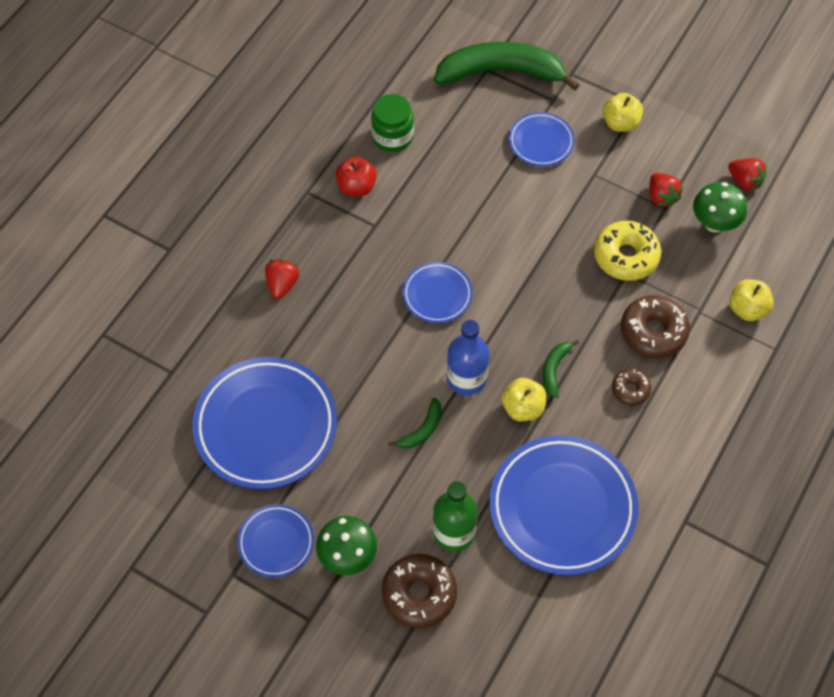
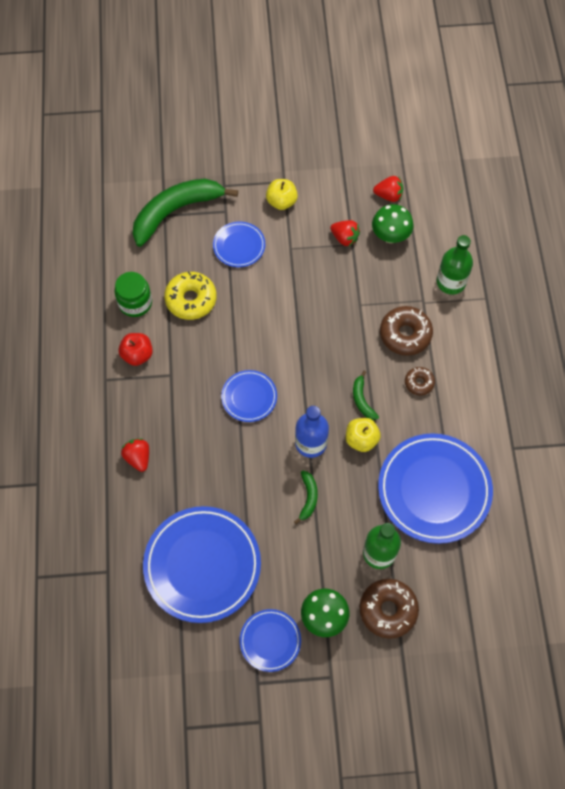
camera: 35 degrees left, 5 degrees up
(626, 256) = (351, 293): yellow donut -> yellow donut (191, 299)
(747, 309) = (451, 282): yellow apple -> green bottle

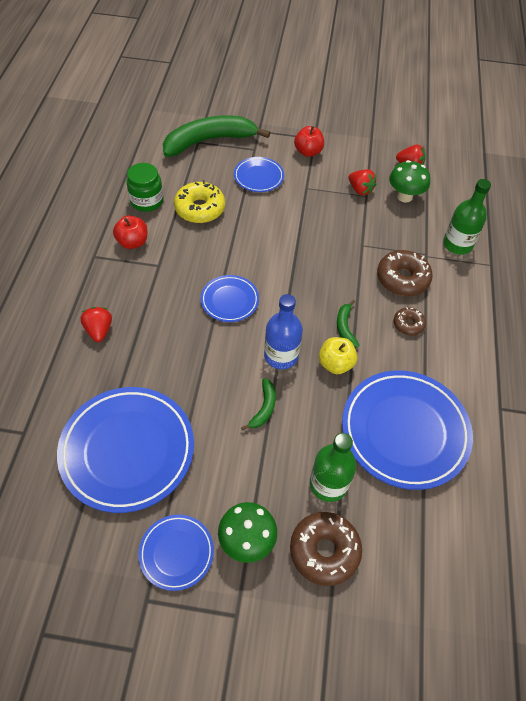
camera: 10 degrees right, 10 degrees down
(281, 202) = (308, 152): yellow apple -> red apple

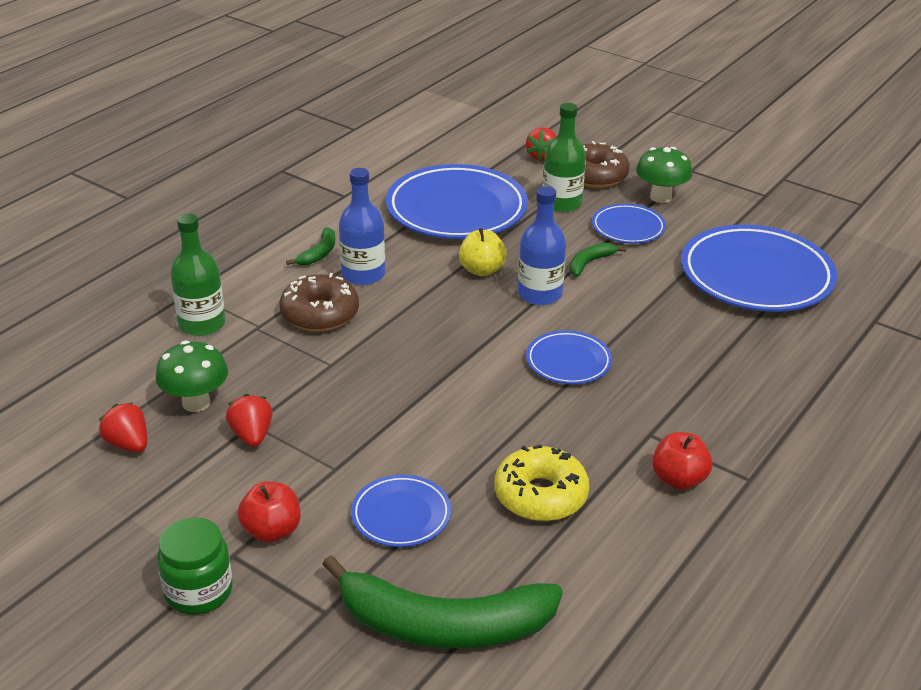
camera: 150 degrees left, 20 degrees down
(99, 330) = (763, 384): red strawberry -> red strawberry (542, 157)
(147, 201) = (628, 540): green jar -> green jar (199, 591)
(176, 553) = (729, 208): blue plate -> blue plate (628, 228)
(345, 327) = (441, 294): green banana -> green banana (319, 253)
(408, 324) = (363, 274): brown donut -> blue bottle

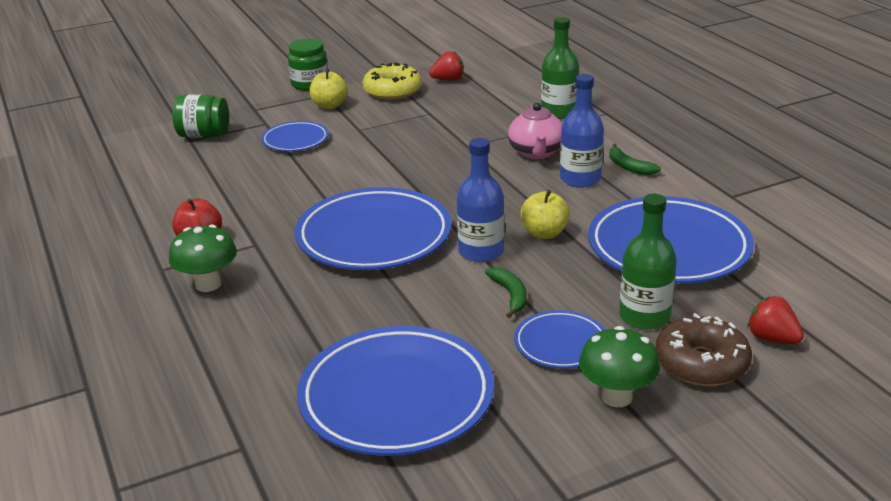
camera: 120 degrees right, 5 degrees down
(196, 403) = (469, 100): green mushroom -> green mushroom (208, 284)
(252, 435) = (418, 111): red strawberry -> none
(272, 531) = (329, 105): red apple -> yellow apple
(320, 314) = (536, 152): brown donut -> pink teapot
(442, 625) = (204, 135): green banana -> green jar
(540, 495) = (254, 186): yellow donut -> yellow donut (392, 91)
(568, 362) = (374, 237): blue plate -> blue plate, size x1.96

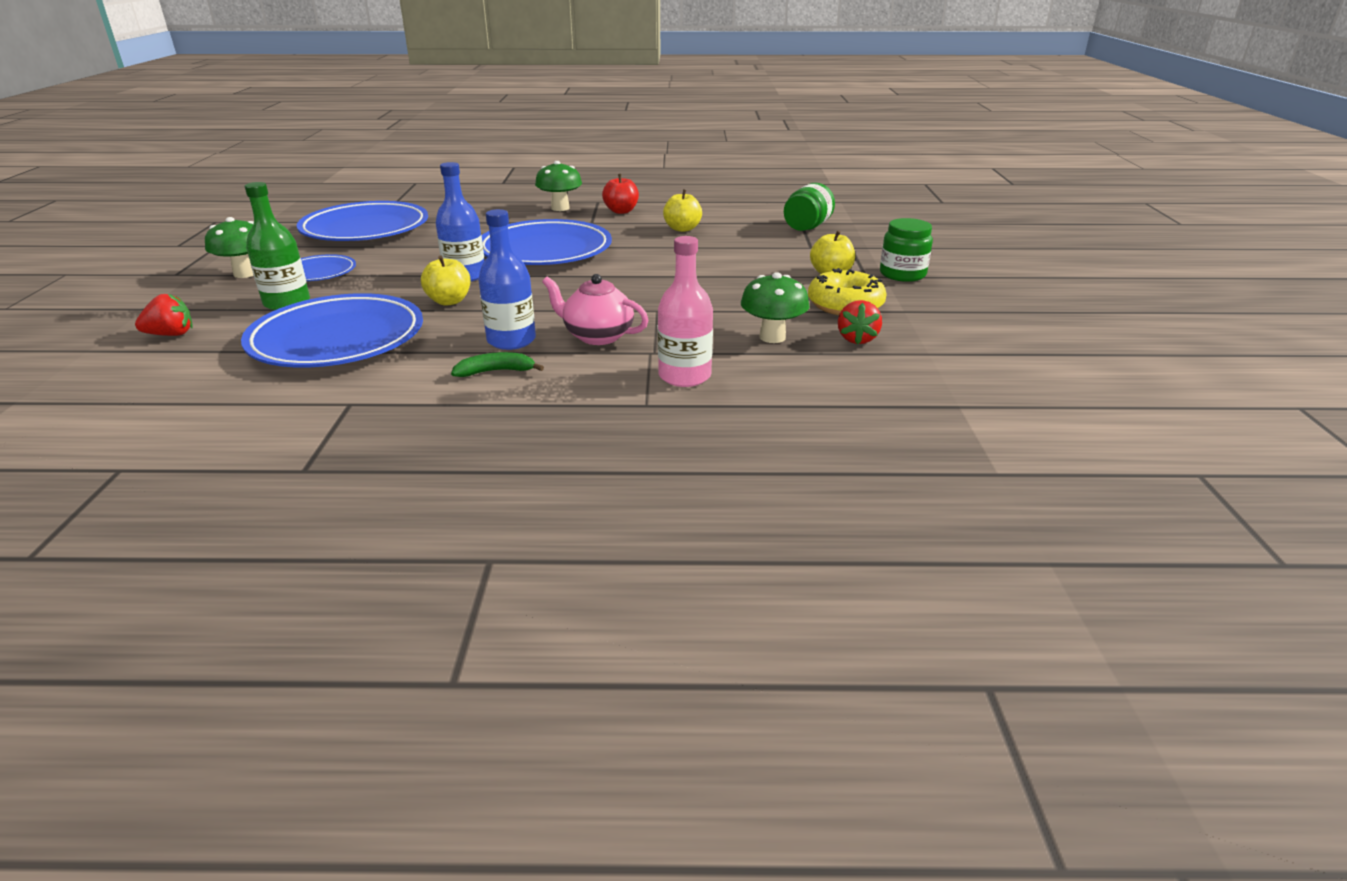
camera: 115 degrees right, 0 degrees up
(248, 188) = (682, 229): none -> yellow apple
(295, 140) = (758, 252): blue plate -> none
(472, 101) = (772, 337): none -> green mushroom
(510, 295) = (396, 272): green banana -> none
(559, 112) = (684, 376): green bottle -> pink bottle
(701, 363) = (210, 304): brown donut -> none

